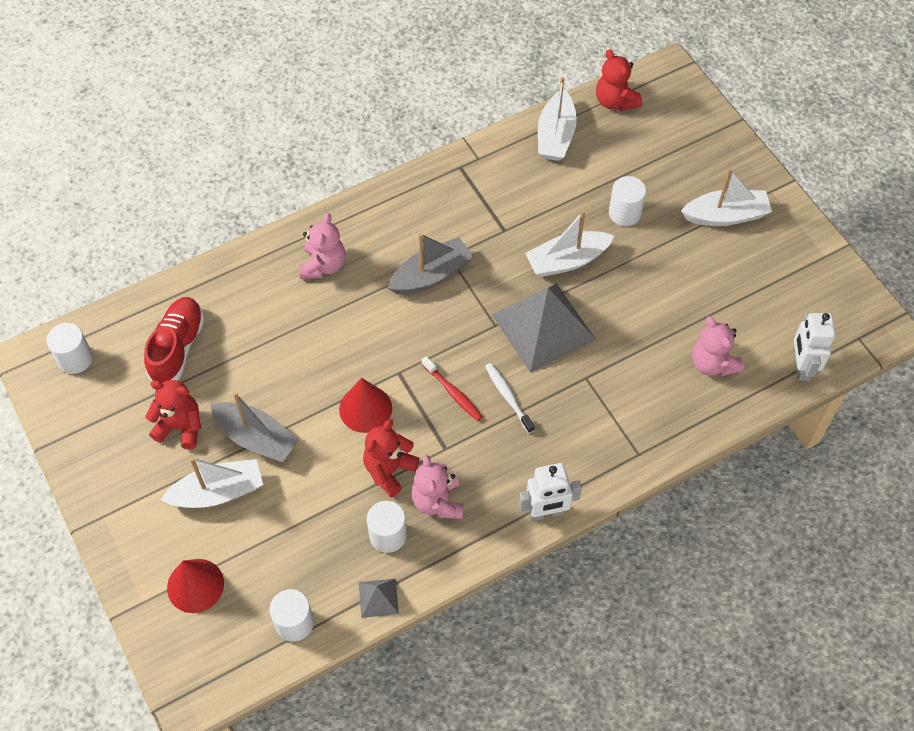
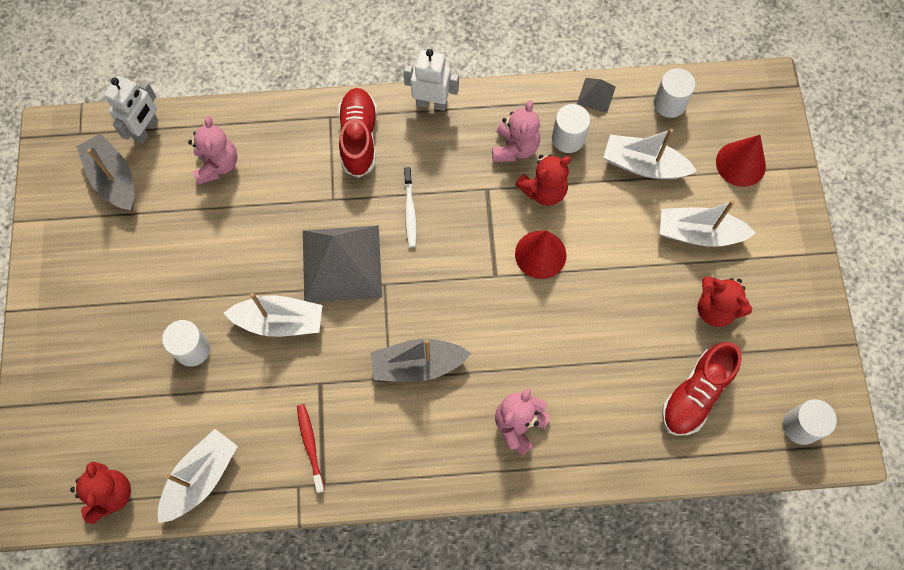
camera: 155 degrees left, 10 degrees up
(256, 438) = (649, 268): grey boat -> grey boat (113, 179)
(453, 392) = (456, 236): red toothbrush -> red toothbrush (310, 446)
(597, 445) = (359, 138): none -> red shoe
(726, 216) = (100, 301): white boat -> white boat (643, 165)

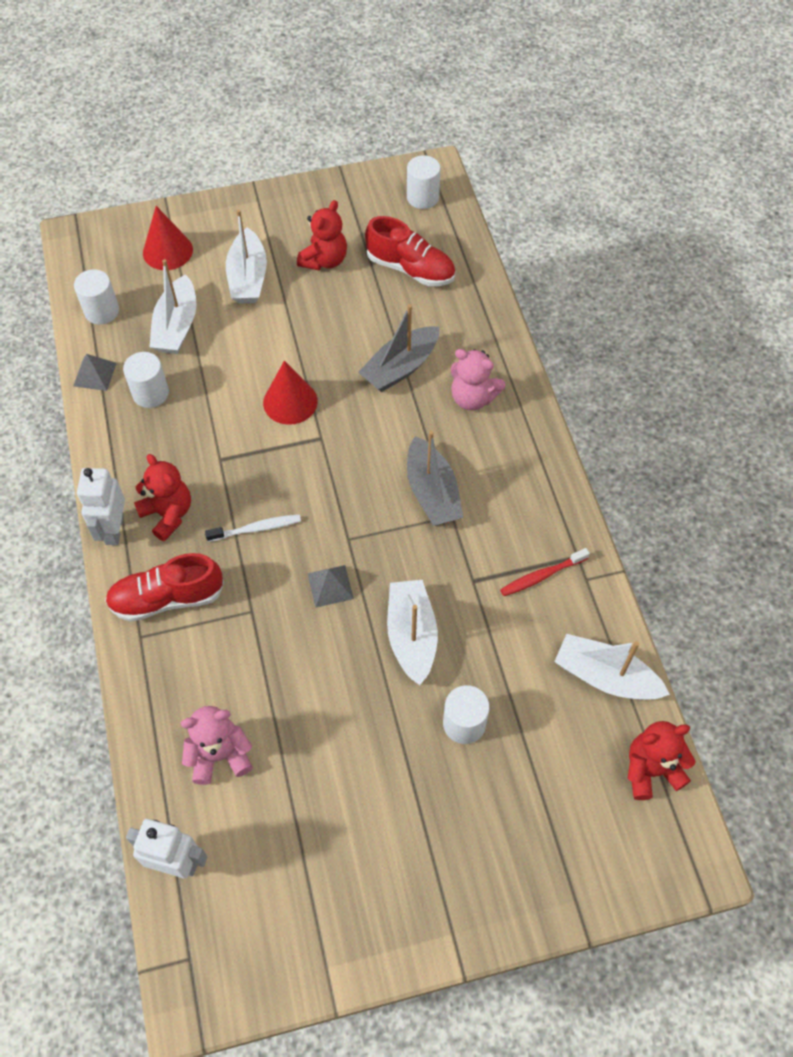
camera: 100 degrees left, 10 degrees down
(113, 179) = (254, 886): grey boat -> grey boat (400, 367)
(342, 263) = (330, 586): grey pyramid -> grey pyramid, size x0.44
(515, 148) = (166, 440): pink teddy bear -> none
(543, 191) = (216, 408): red teddy bear -> red teddy bear (168, 514)

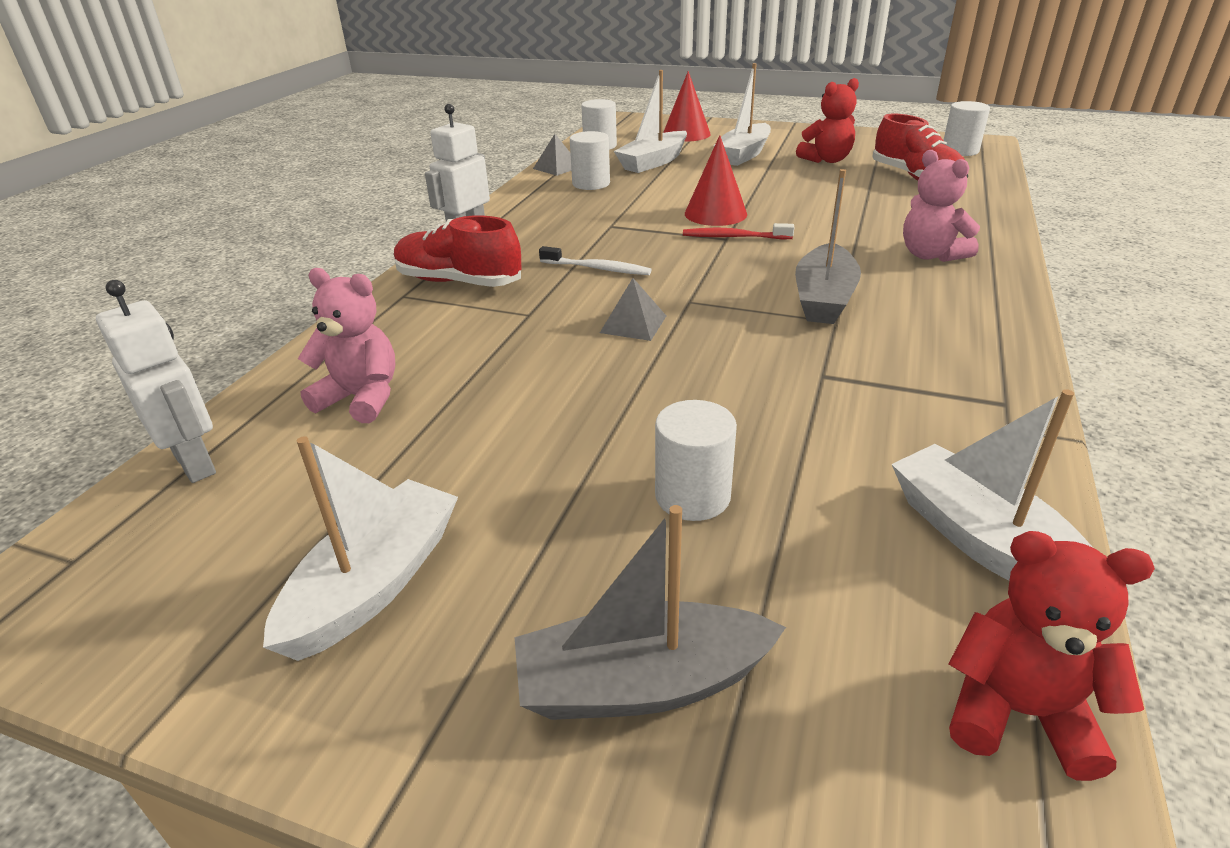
camera: 35 degrees right, 25 degrees down
(168, 514) = (525, 240): red teddy bear -> none
(400, 367) = (856, 221): grey boat -> grey boat (642, 683)
(411, 636) = (694, 391): white boat -> white boat (375, 583)
(542, 576) = (932, 402): red toothbrush -> red toothbrush (734, 237)

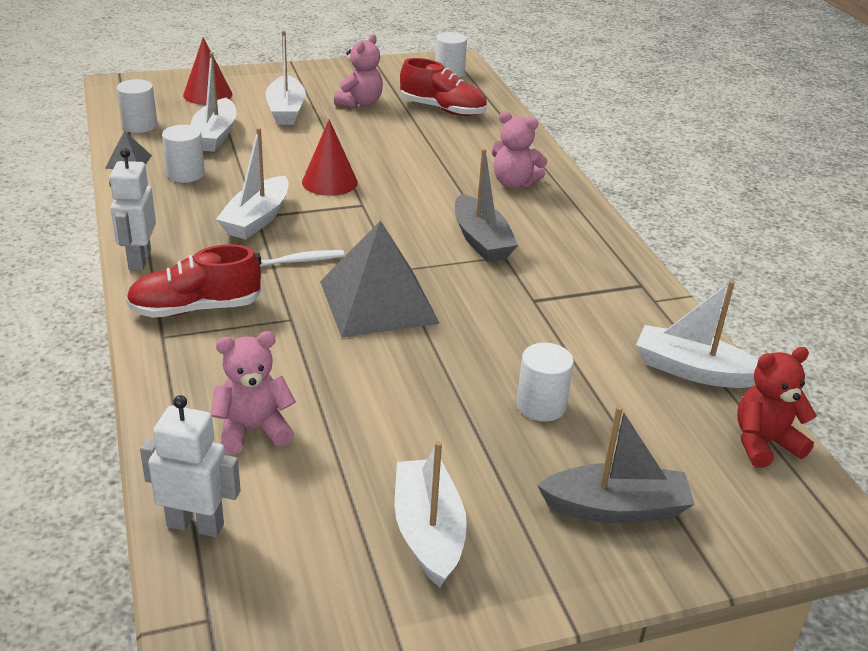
camera: 40 degrees left, 0 degrees up
(607, 228) = (257, 219): none -> white boat
(633, 324) = (378, 302): grey pyramid -> grey pyramid, size x2.28
(642, 683) = (616, 508): grey boat -> grey boat turned 135 degrees counterclockwise
(734, 237) = (368, 202): red toothbrush -> none
(826, 160) = (360, 103): red teddy bear -> pink teddy bear

